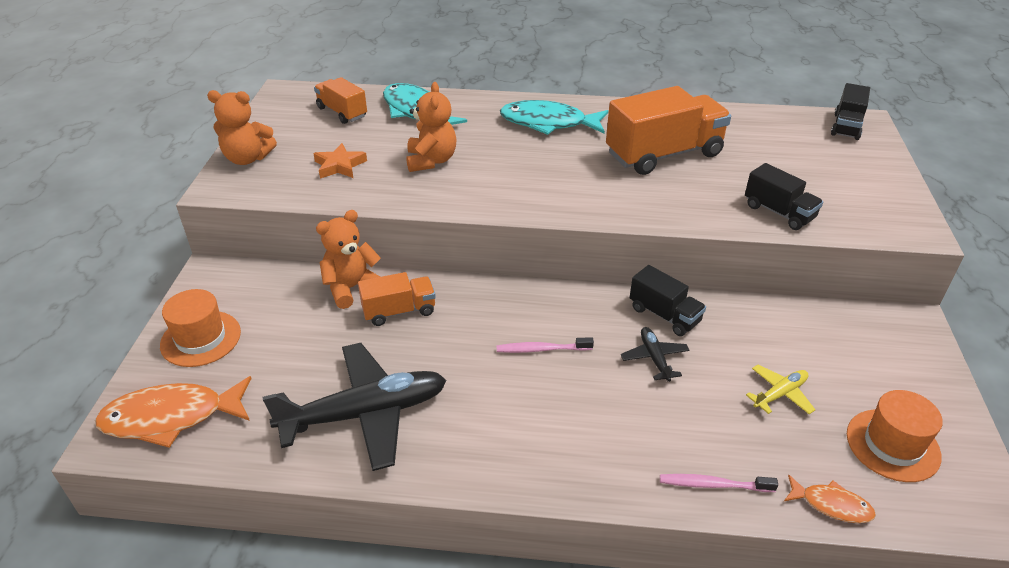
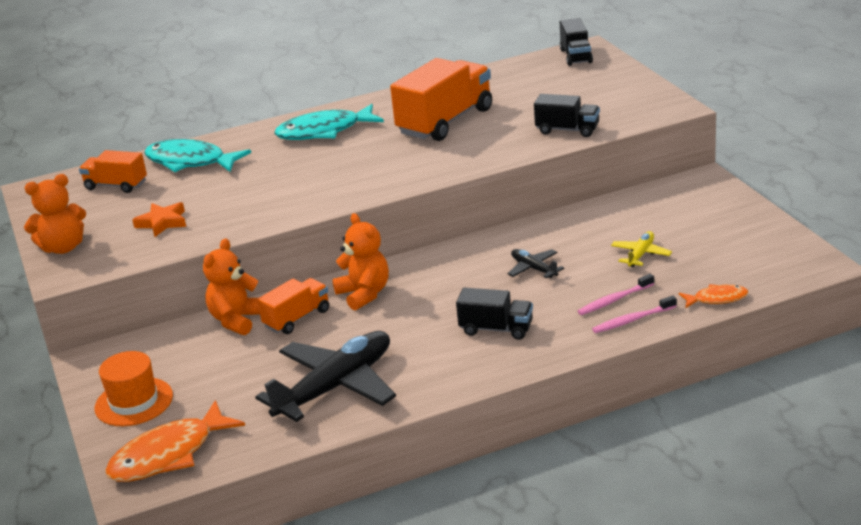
camera: 25 degrees left, 10 degrees down
(431, 161) = (245, 191): orange teddy bear -> orange teddy bear (364, 294)
(542, 349) = (441, 296): pink toothbrush -> pink toothbrush (614, 300)
(664, 315) = (519, 241): black truck -> black truck (496, 329)
(892, 445) = (735, 253): orange hat -> none

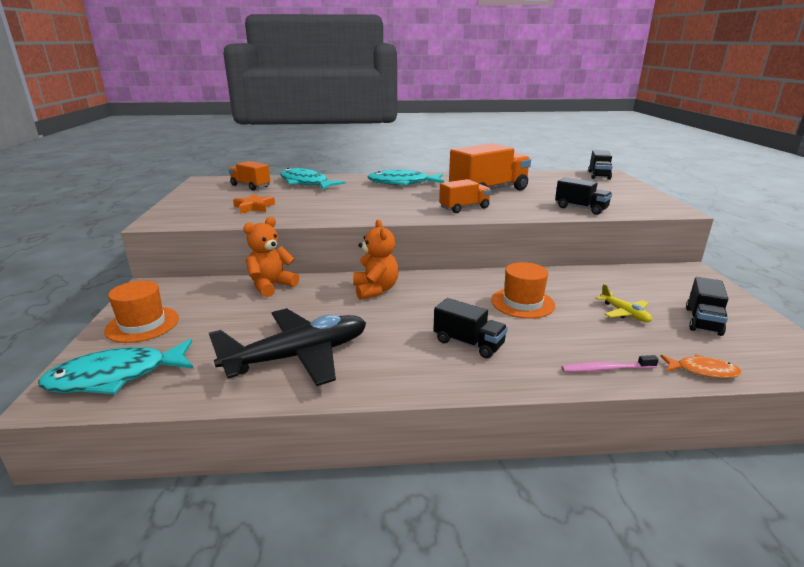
camera: 15 degrees right, 5 degrees down
(63, 248) = (179, 208): orange teddy bear -> none
(169, 455) = (116, 377): orange fish -> turquoise fish
(297, 318) = (313, 295): orange truck -> orange truck (464, 208)
(533, 269) = (522, 303): black plane -> orange hat
(614, 300) = (591, 346): pink toothbrush -> none
(641, 254) = (625, 313): yellow plane -> yellow plane turned 105 degrees clockwise
(717, 244) = (703, 321): none -> black truck

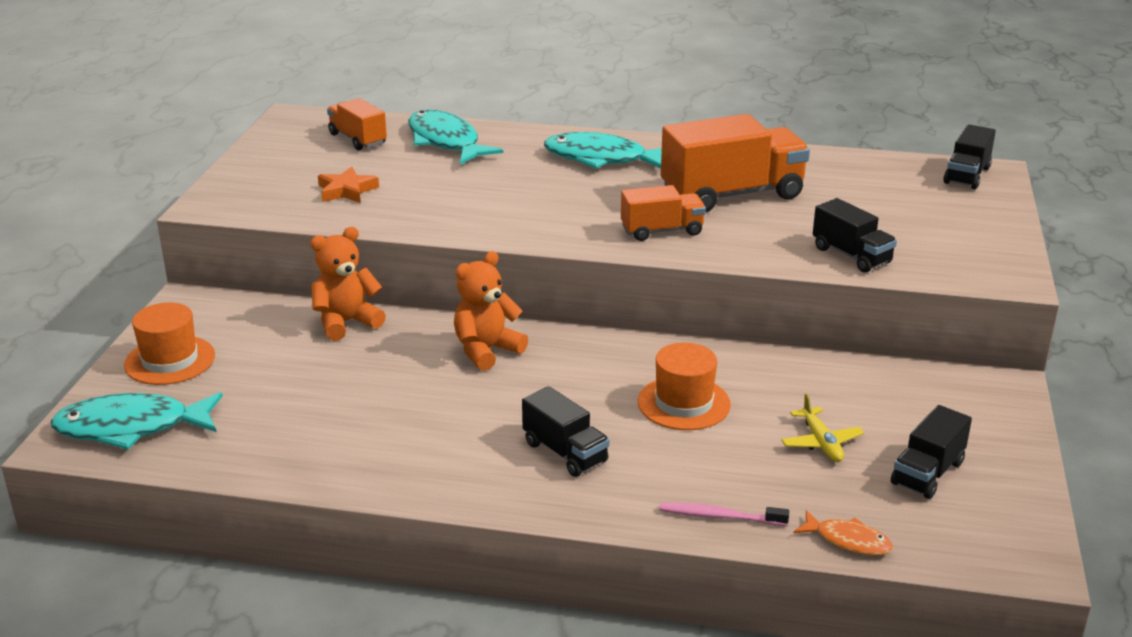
camera: 15 degrees right, 5 degrees up
(299, 356) = (344, 435): black plane -> none
(375, 290) = (486, 350): orange teddy bear -> orange teddy bear turned 135 degrees counterclockwise

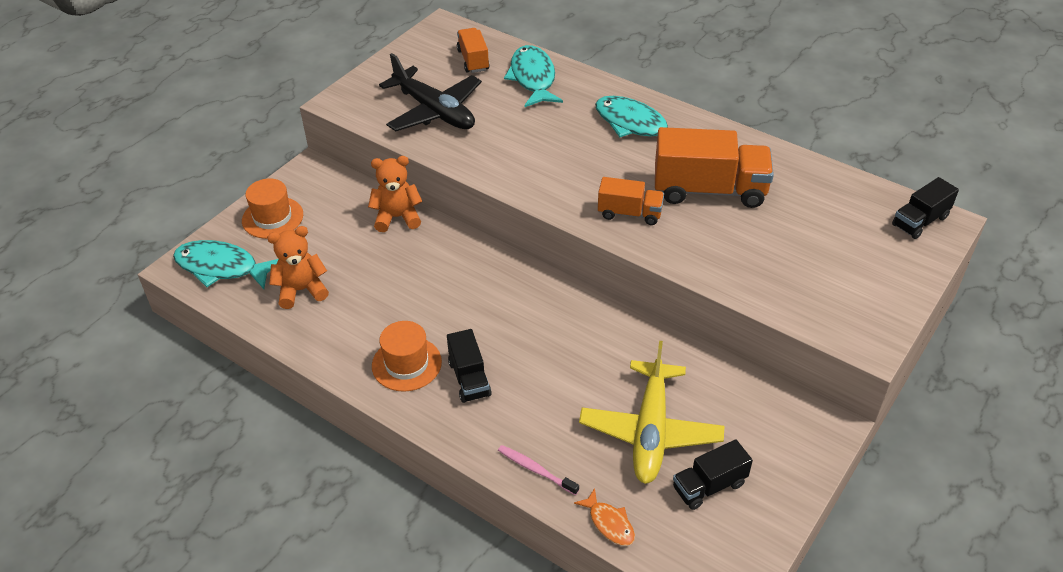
camera: 25 degrees right, 15 degrees up
(346, 191) = (434, 111): orange star -> black plane
(486, 350) = (473, 271): orange teddy bear -> orange teddy bear (301, 290)
(684, 403) = (577, 362): orange hat -> orange hat (406, 364)
(821, 443) = (650, 431): yellow plane -> yellow plane, size x2.20
(851, 255) = (757, 280): black truck -> none

